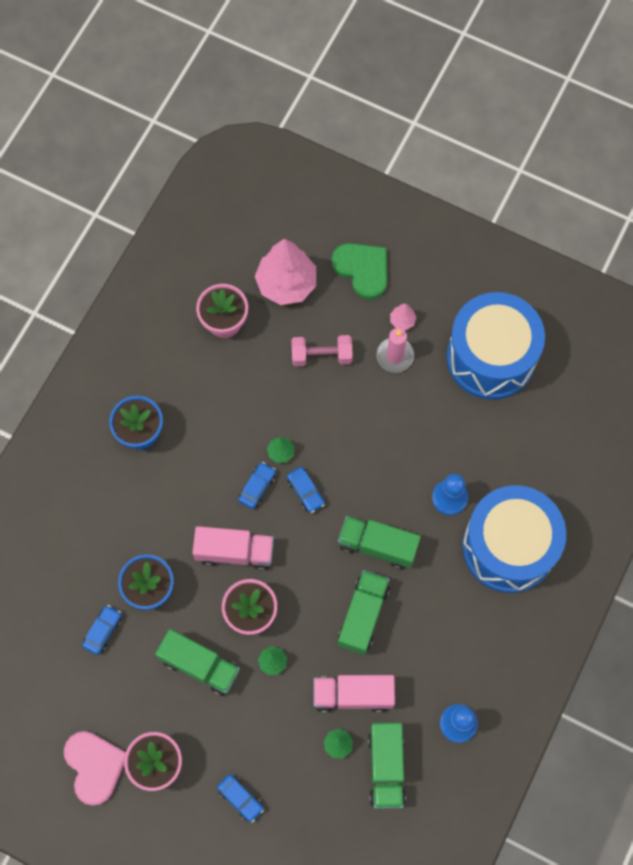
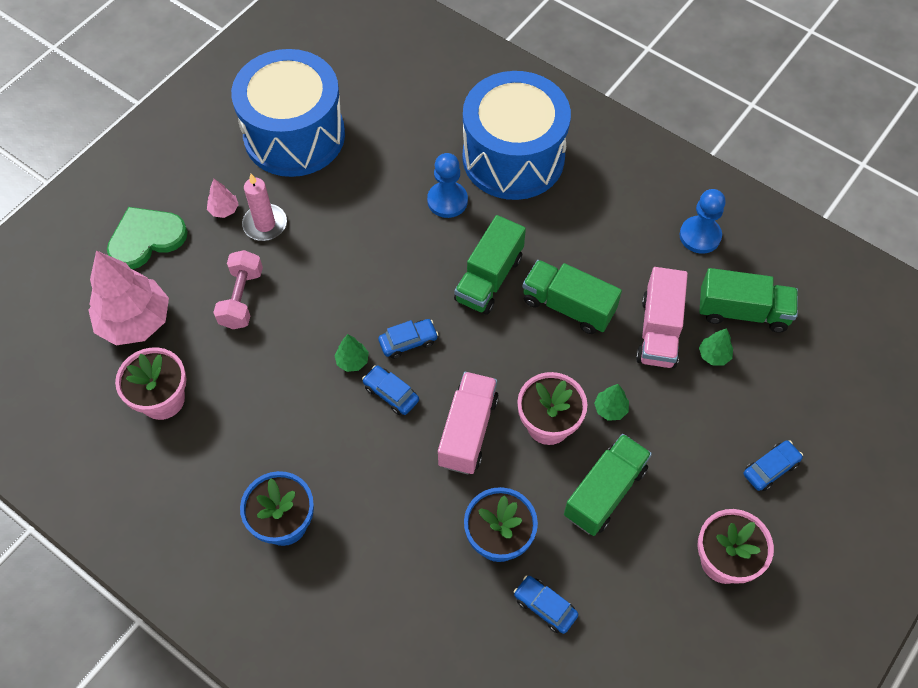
camera: 80 degrees left, 10 degrees down
(94, 766) = (721, 640): pink heart -> none

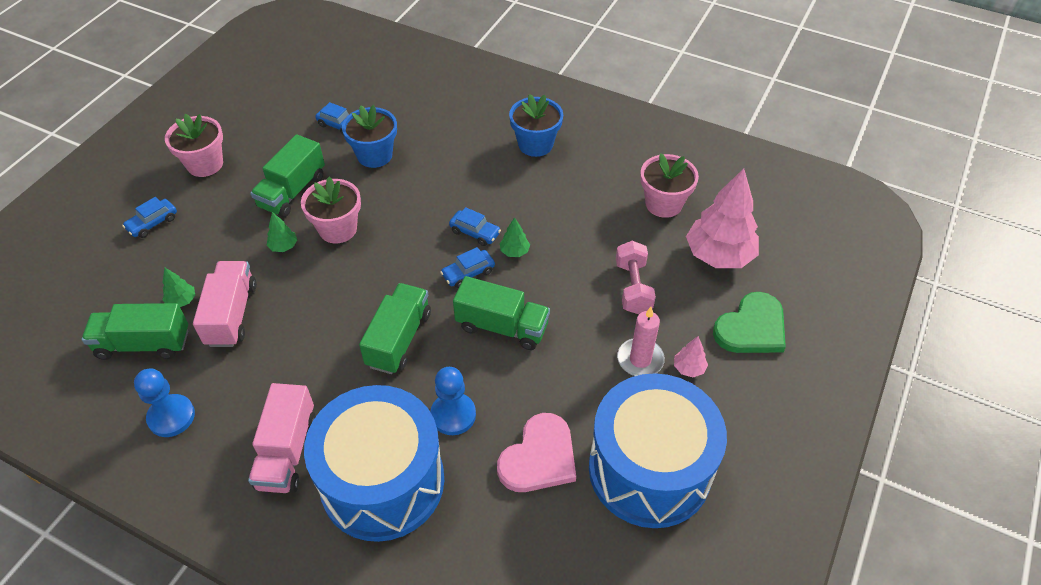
camera: 170 degrees right, 10 degrees down
(381, 157) = (539, 457): none -> pink heart
(468, 431) = (405, 215): pink truck -> pink truck (287, 452)
(568, 306) = (319, 324): green truck -> green truck (502, 326)

